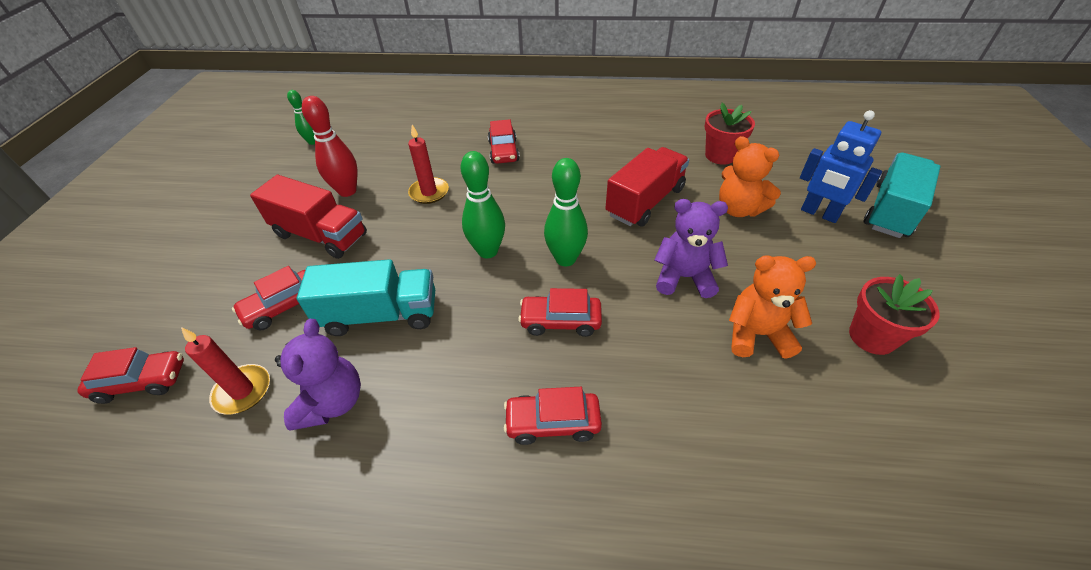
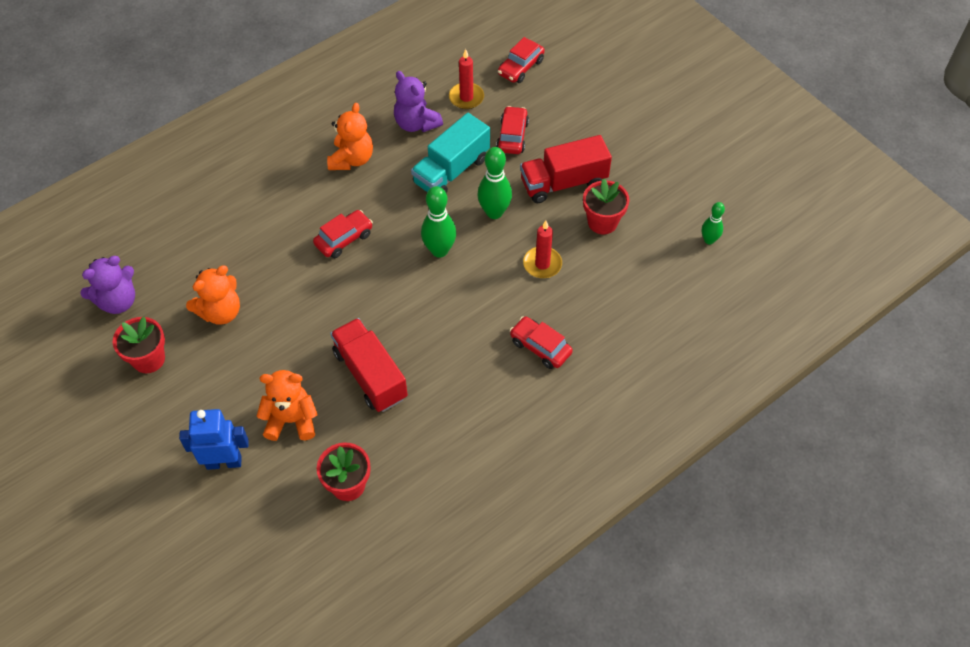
camera: 135 degrees right, 10 degrees up
(347, 191) = (602, 222): red bowling pin -> red flower pot
(453, 414) = (352, 159): none -> orange teddy bear
(552, 422) = (299, 189): red car -> none
(565, 259) = (382, 281): green bowling pin -> green bowling pin (494, 212)
(645, 202) = (370, 375): red truck -> red truck turned 150 degrees clockwise
(684, 277) = (291, 323): purple teddy bear -> purple teddy bear (118, 301)
(891, 210) = (166, 510): turquoise truck -> none

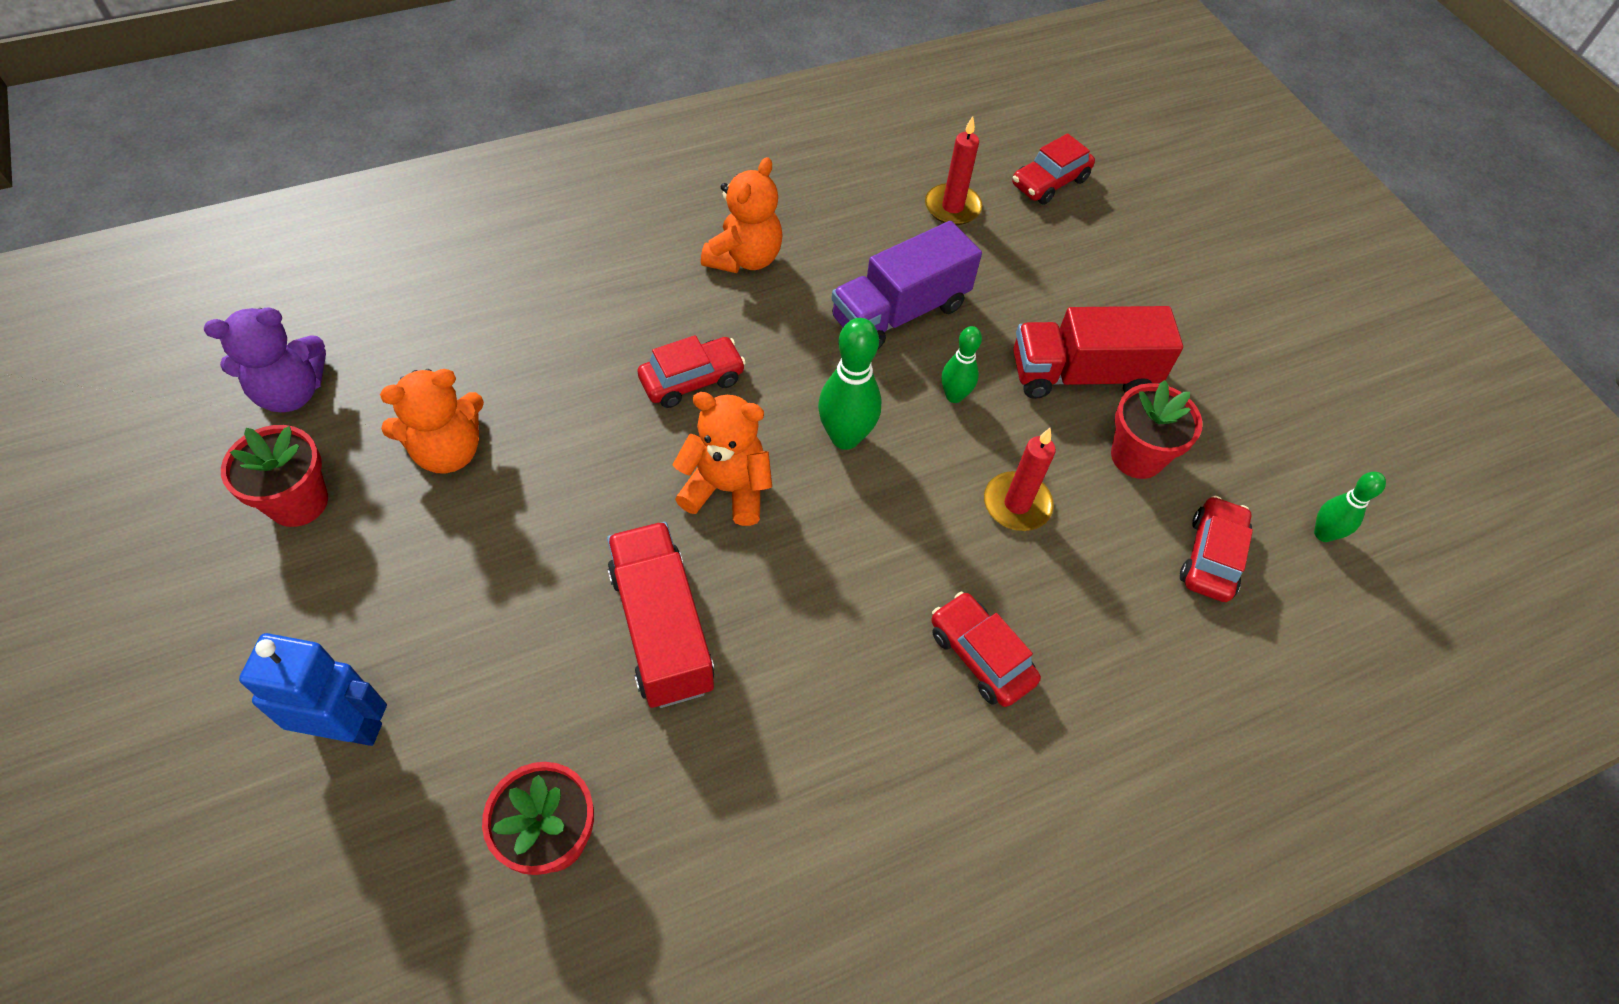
camera: 10 degrees right, 0 degrees up
(291, 420) = (495, 678): orange teddy bear -> orange teddy bear (727, 489)
(416, 123) = (863, 228): purple teddy bear -> none
(451, 171) = (899, 312): turquoise truck -> purple truck
(494, 212) = (954, 396): green bowling pin -> green bowling pin, size x0.61
(512, 136) = (1013, 282): red car -> red car (1211, 557)

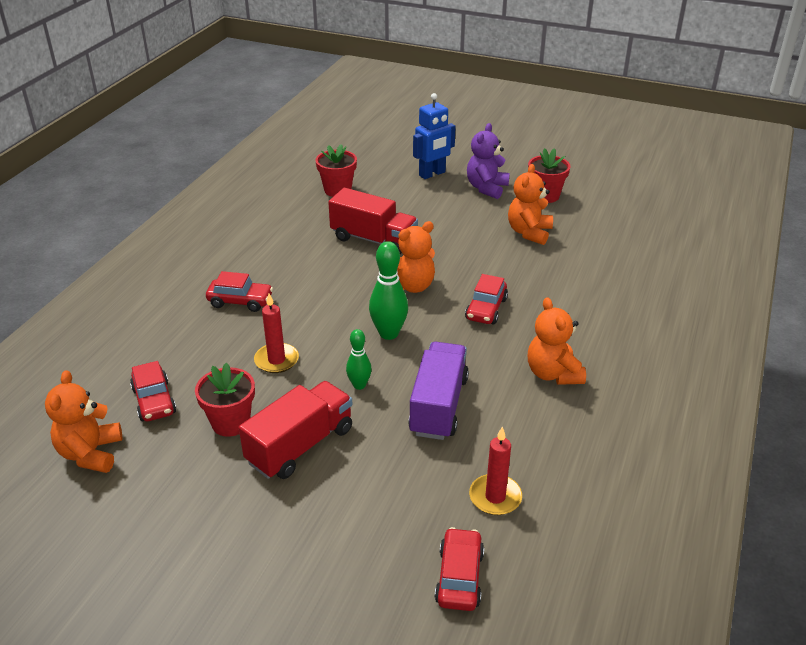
camera: 140 degrees right, 20 degrees down
(291, 392) = (611, 212): purple teddy bear -> purple teddy bear (486, 188)
(1323, 534) = (90, 453): green bowling pin -> orange teddy bear

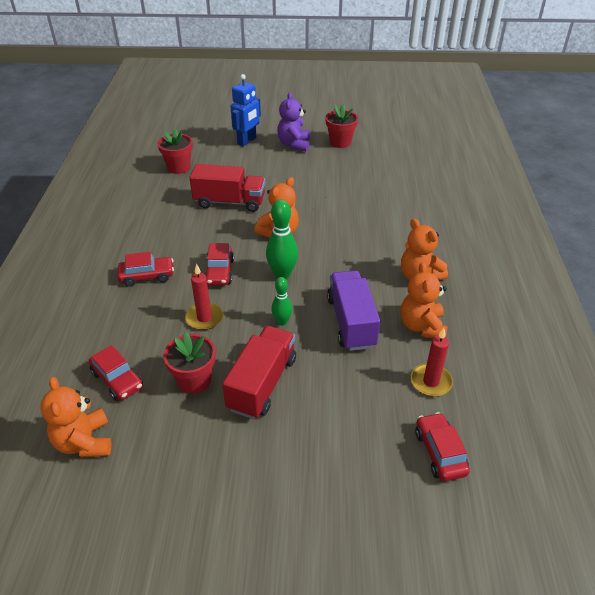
camera: 20 degrees left, 5 degrees up
(486, 309) = (344, 238): red car -> red car (219, 272)
(529, 232) = (344, 172): orange teddy bear -> orange teddy bear (422, 326)

